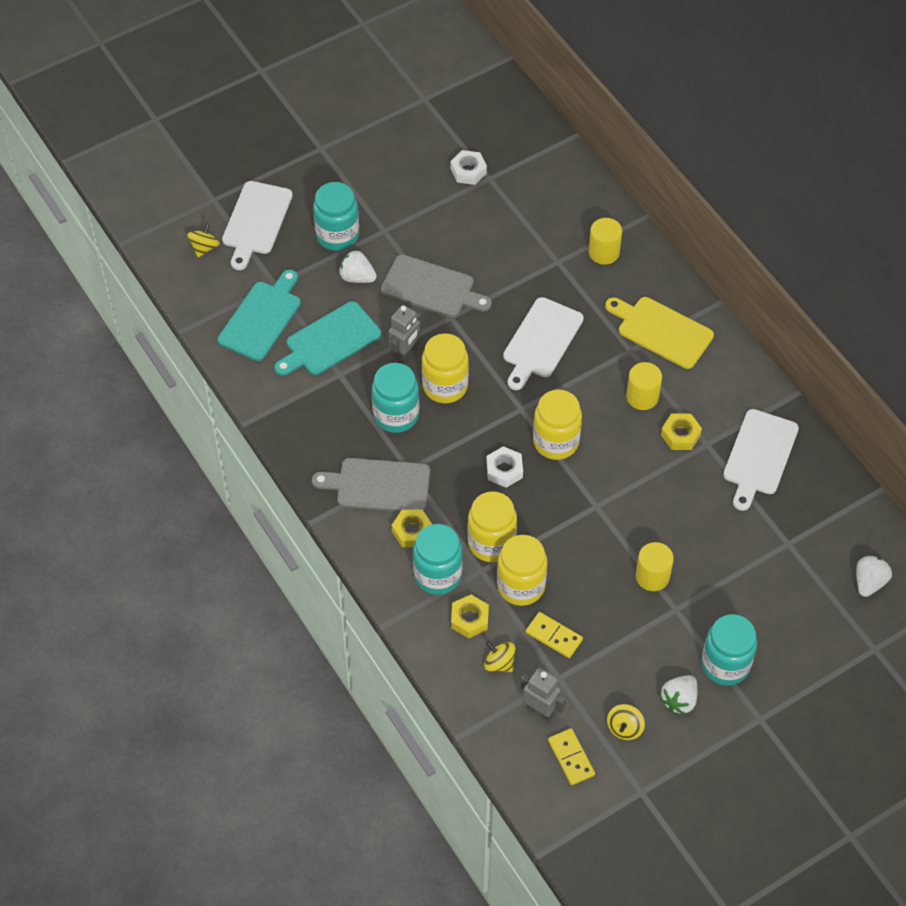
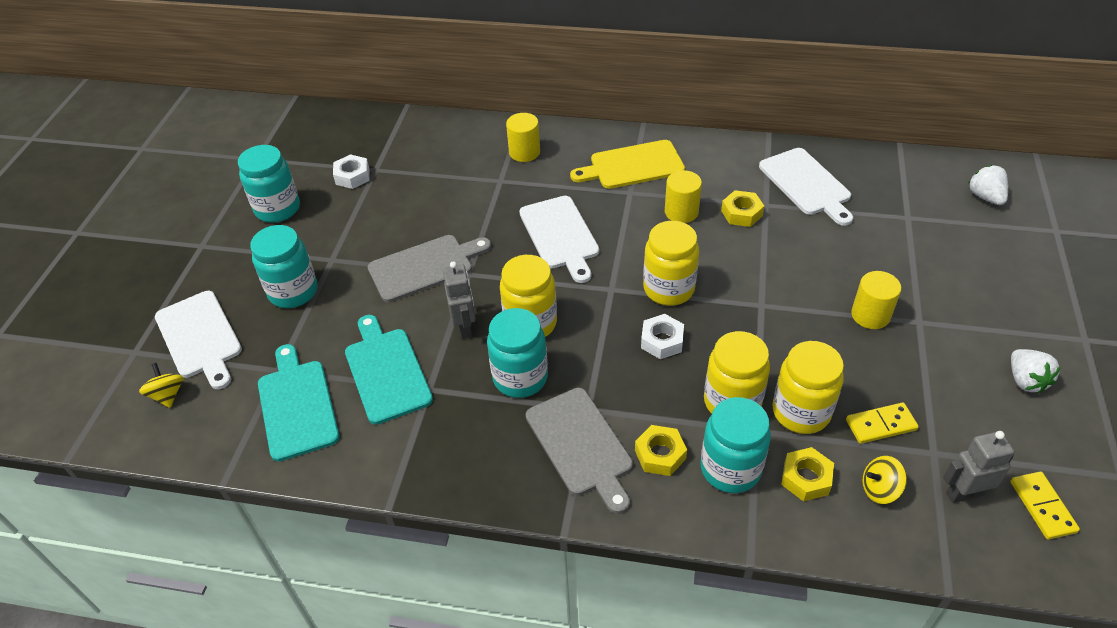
camera: 45 degrees left, 10 degrees down
(330, 341) = (386, 371): turquoise cutting board -> turquoise cutting board turned 150 degrees clockwise
(357, 277) = (350, 307): white strawberry -> none
(378, 485) = (581, 445): grey cutting board -> grey cutting board turned 75 degrees counterclockwise
(571, 758) = (1042, 507): yellow domino -> yellow domino turned 60 degrees clockwise
(624, 728) = (1032, 440): yellow spinning top -> none
(725, 664) = (1007, 326): turquoise jar -> turquoise jar (277, 209)

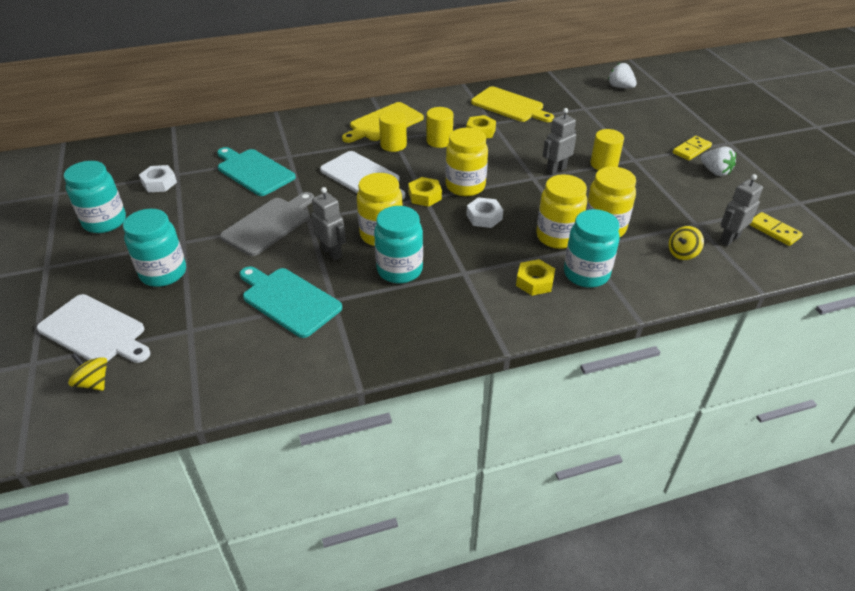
camera: 30 degrees left, 5 degrees down
(297, 405) = (226, 348): turquoise cutting board -> turquoise cutting board (253, 171)
(524, 152) = (295, 134): yellow cylinder -> yellow cylinder (393, 145)
(581, 445) = (476, 295): grey cutting board -> none
(799, 302) = (556, 169): none -> grey robot
(806, 478) = (636, 263): yellow nut -> yellow nut (425, 196)
(807, 184) = (510, 106): white cutting board -> yellow cutting board
(880, 425) = (656, 219): yellow domino -> yellow domino (691, 150)

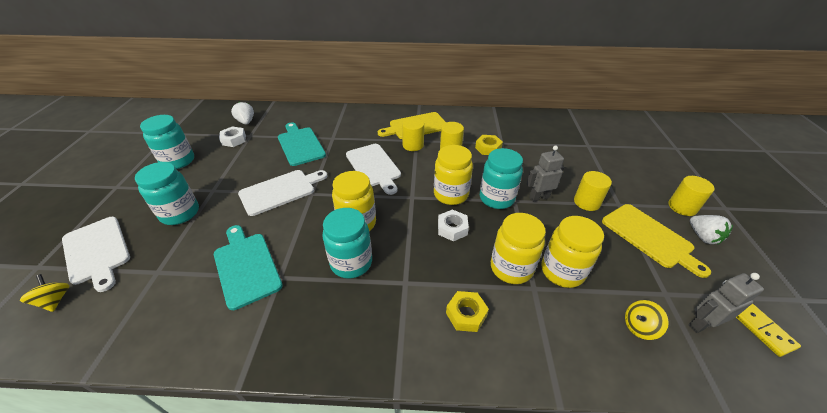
camera: 20 degrees right, 0 degrees up
(269, 224) = (280, 191): grey cutting board -> white cutting board
(332, 252) = (309, 229): grey robot -> none
(425, 196) = (412, 195): yellow nut -> none
(510, 106) = (523, 131): yellow cutting board -> yellow cutting board (649, 237)
(586, 274) = (522, 321): turquoise jar -> turquoise jar (496, 198)
(620, 87) = (628, 133): white strawberry -> white strawberry (246, 122)
(691, 150) = (682, 207): yellow domino -> yellow cylinder

